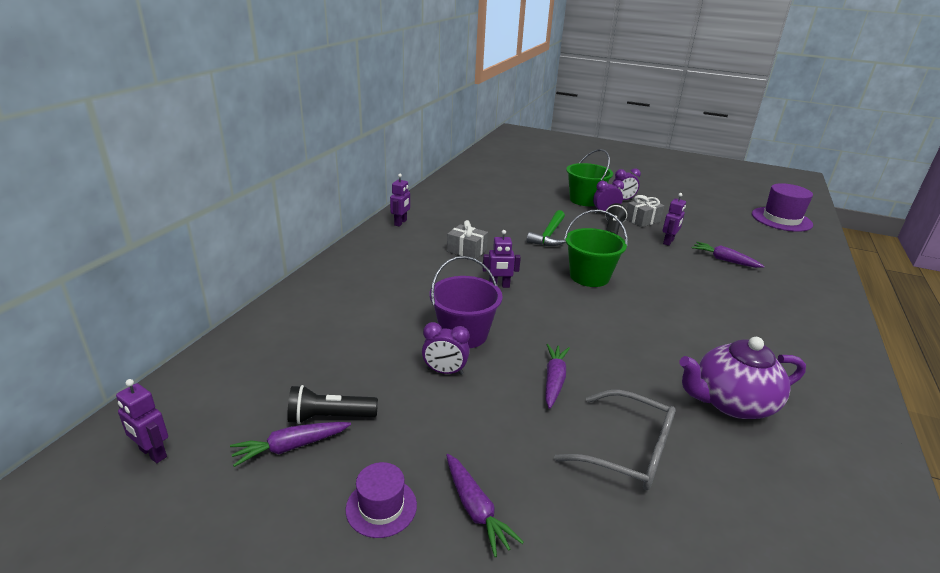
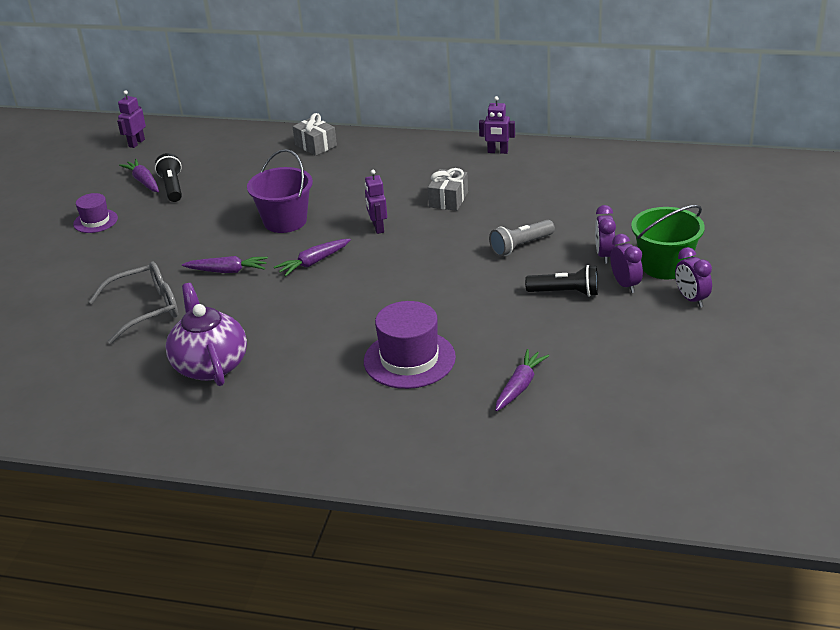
camera: 85 degrees right, 5 degrees up
(445, 371) = (230, 220): purple clock -> purple clock (604, 255)
(476, 509) = (93, 252): purple carrot -> purple carrot (313, 262)
(549, 235) = (521, 246): green hammer -> grey flashlight
(589, 276) = (422, 280): green bucket -> none
(628, 451) = (146, 309): grey glasses -> grey glasses turned 135 degrees counterclockwise
(642, 220) = (621, 318): grey gift -> grey gift (315, 145)
(668, 242) = (555, 339): purple robot -> none
(781, 219) = (730, 469): purple hat -> purple hat (409, 359)

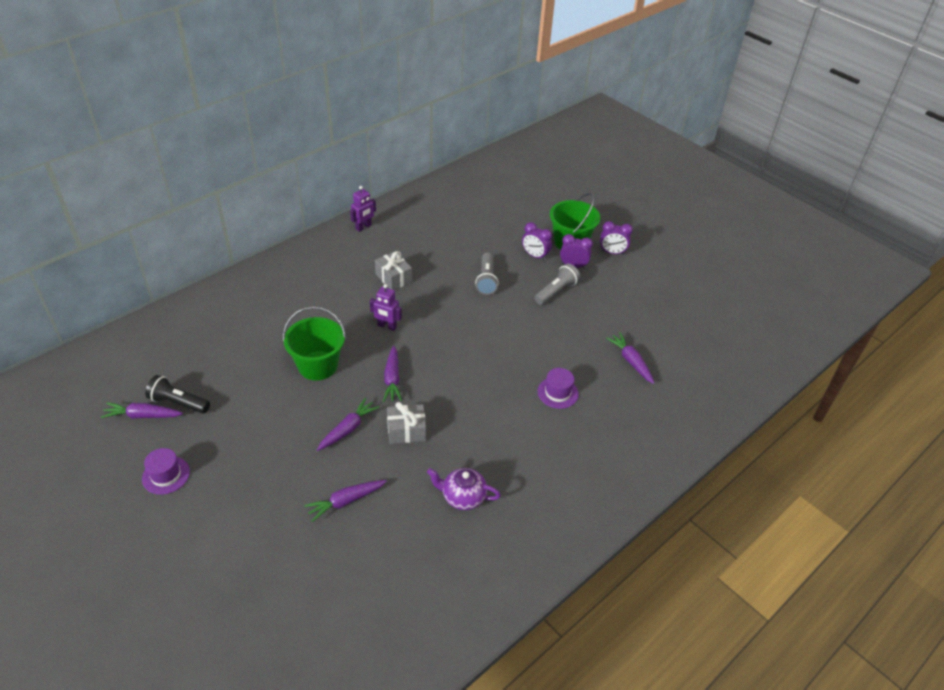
camera: 60 degrees left, 10 degrees up
(136, 143) = (68, 391): purple robot -> none
(146, 309) = (346, 501): grey glasses -> purple carrot
(210, 365) = (463, 497): purple teapot -> purple teapot, size x0.63
(285, 221) = (318, 365): purple bucket -> green bucket
(315, 145) = (231, 297): grey gift -> grey gift (406, 431)
(409, 359) = (557, 393): purple hat -> purple hat, size x0.58
(565, 292) = (556, 291): black flashlight -> grey flashlight

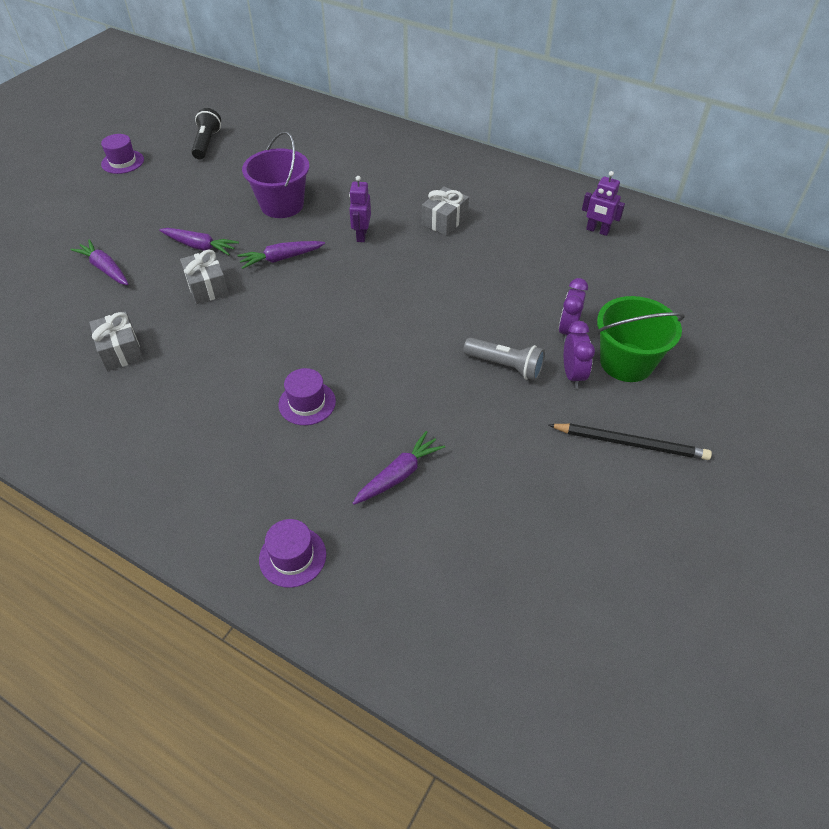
camera: 75 degrees right, 5 degrees up
(143, 416) = (187, 131): purple carrot -> none
(318, 365) = (282, 205): green bucket -> purple bucket
(363, 227) = (519, 178): purple robot -> purple robot (597, 231)
(463, 497) = (121, 351): purple teapot -> grey gift
(486, 280) = (487, 295): grey flashlight -> none
(612, 252) = (636, 415): purple clock -> none
(632, 262) = (630, 443): none -> black pencil
(681, 422) = (292, 556): none -> purple hat

